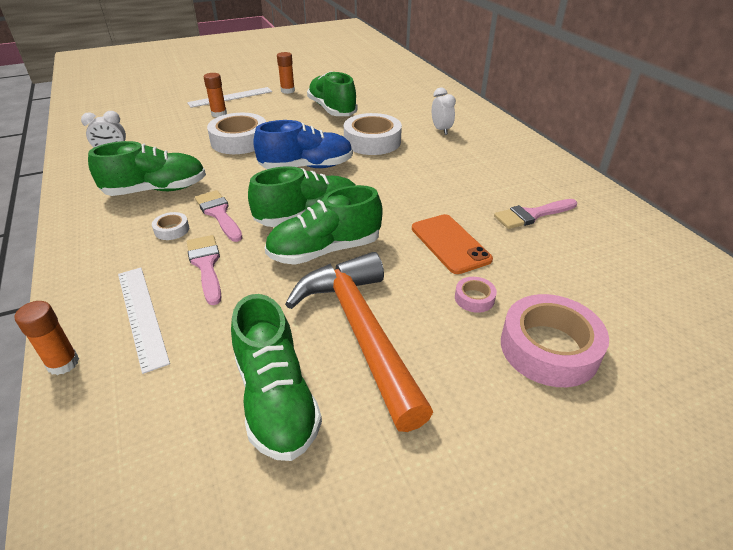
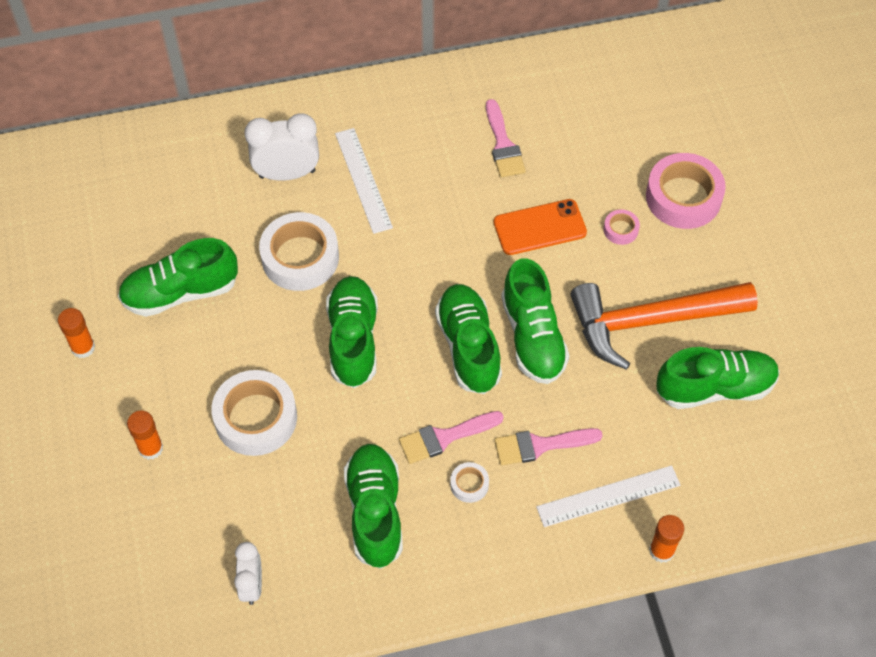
camera: 80 degrees left, 20 degrees up
(230, 97) = (84, 433): white ruler -> white ruler (363, 180)
(306, 167) = (353, 340): blue shoe -> green shoe
(441, 130) = (287, 173): white clock -> white clock, size x1.59

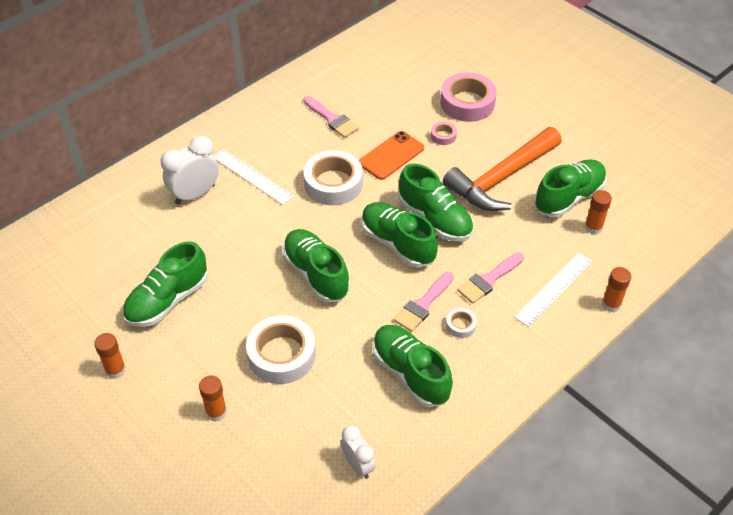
camera: 30 degrees left, 10 degrees down
(300, 257) = (241, 241): white tape -> white tape (333, 183)
(715, 442) = (593, 227): none -> orange glue stick

